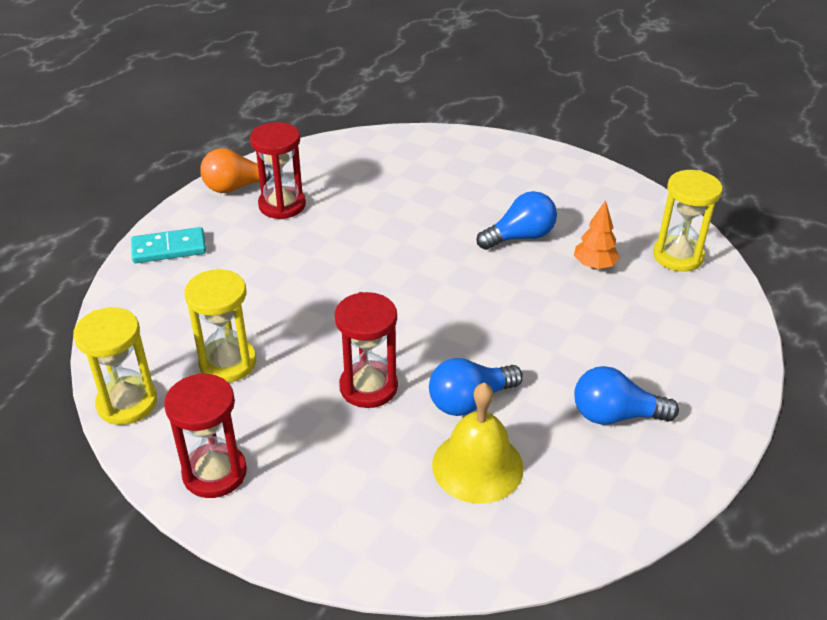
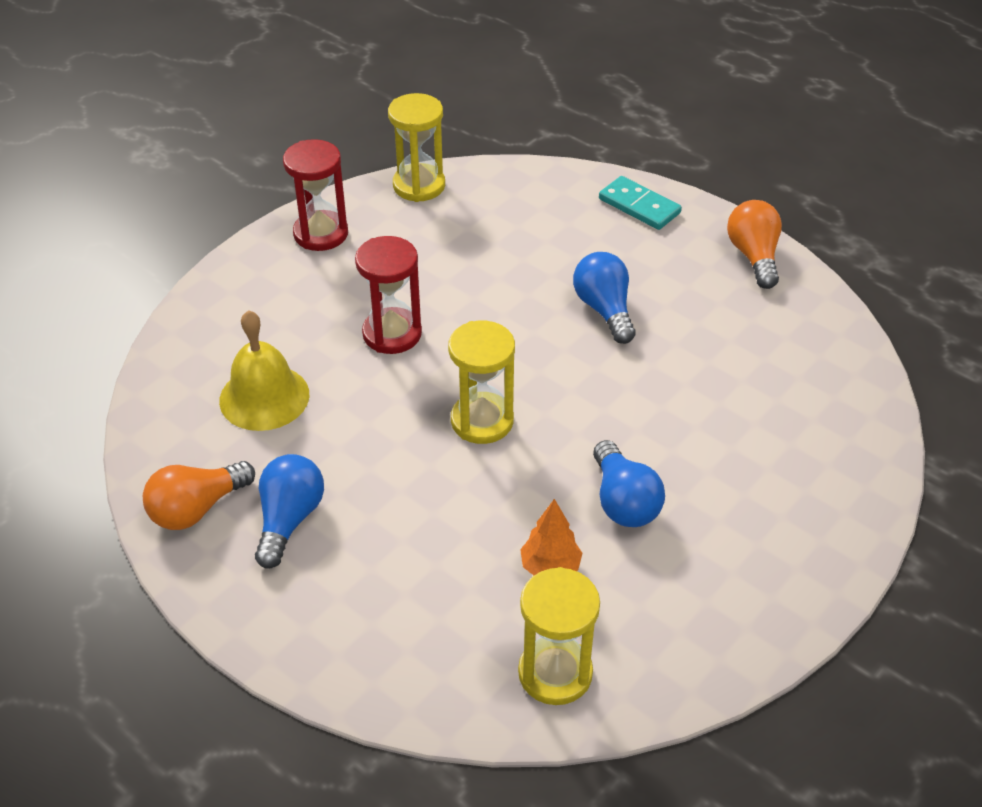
camera: 100 degrees right, 5 degrees up
(169, 248) = (639, 206): turquoise domino -> turquoise domino turned 45 degrees counterclockwise
(228, 363) = (453, 243): yellow hourglass -> yellow hourglass (482, 421)
(282, 205) = (713, 290): red hourglass -> none
(469, 401) = (349, 405): blue light bulb -> blue light bulb (604, 309)
(631, 483) = (197, 508): none -> orange light bulb

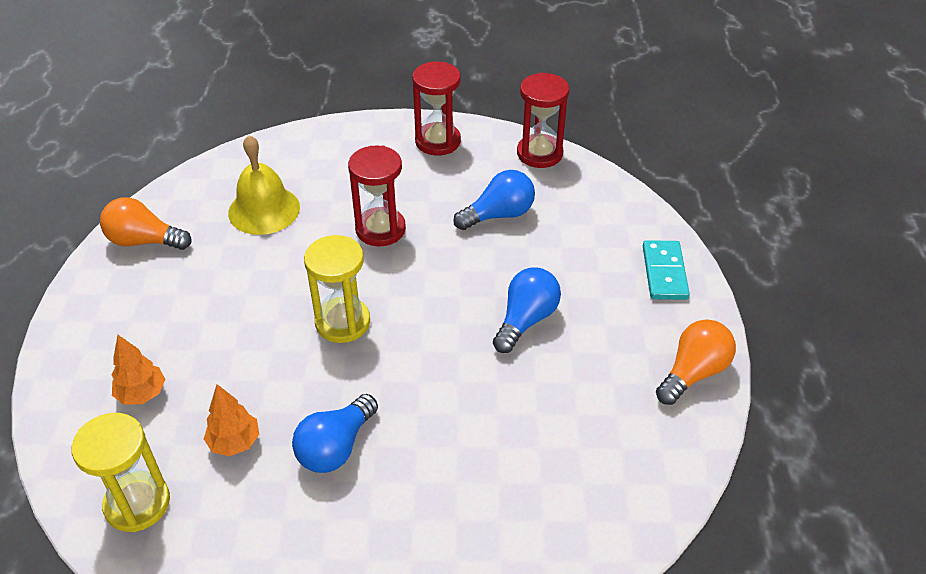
camera: 50 degrees right, 0 degrees up
(289, 520) = (169, 286): blue light bulb -> blue light bulb (499, 215)
(418, 608) = (142, 394): none -> orange tree
(419, 185) = (539, 153): yellow hourglass -> red hourglass

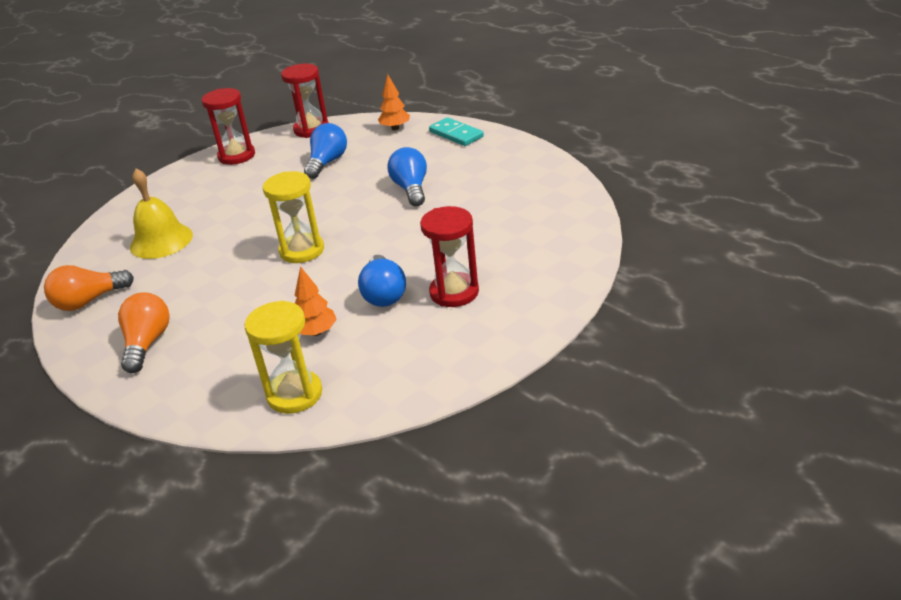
camera: 40 degrees left, 10 degrees down
(142, 394) = (213, 356): orange tree -> orange tree (395, 128)
(380, 229) = (261, 205): red hourglass -> red hourglass (454, 292)
(693, 373) = (527, 157): orange light bulb -> orange light bulb (147, 343)

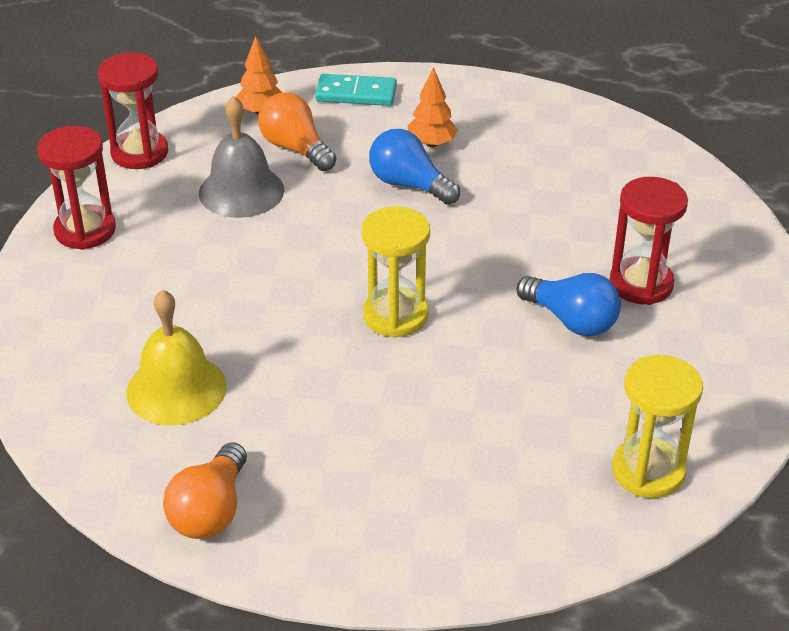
camera: 45 degrees left, 5 degrees up
(147, 343) = (386, 514): orange light bulb -> orange light bulb (295, 148)
(316, 332) = (565, 397): orange tree -> orange tree (431, 143)
(327, 162) = (241, 191): blue light bulb -> grey bell

